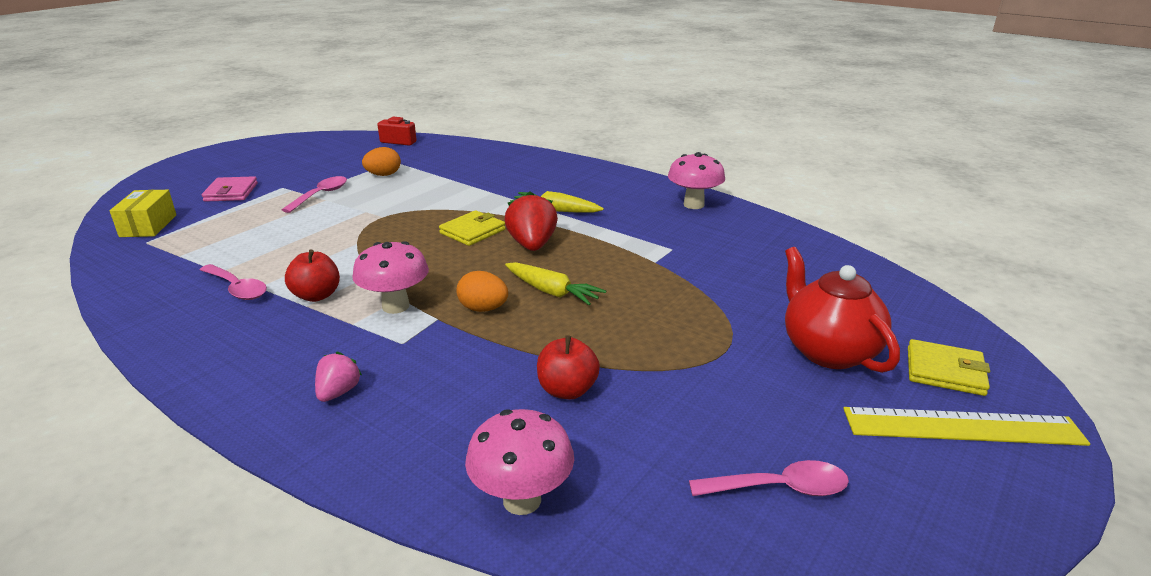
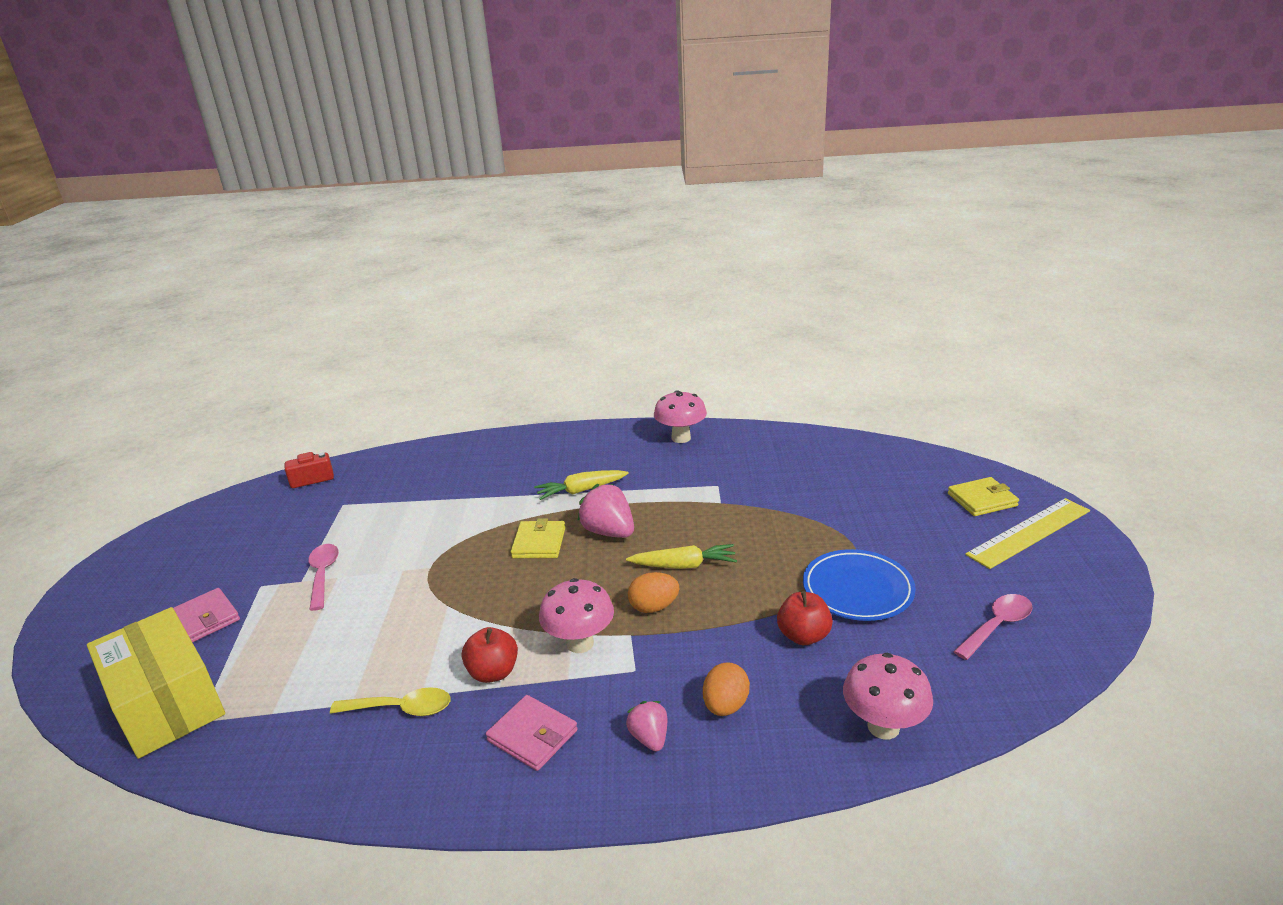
camera: 35 degrees left, 0 degrees up
(148, 226) = (167, 703): yellow box -> yellow box, size x1.78
(237, 288) = (401, 709): pink spoon -> yellow spoon
(275, 346) = (532, 736): none -> pink wallet
(383, 175) = (357, 524): orange egg -> orange egg (725, 706)
(532, 245) = (609, 532): red strawberry -> pink strawberry
(675, 381) = (857, 590): none -> blue plate
(827, 351) = (910, 518): red teapot -> none

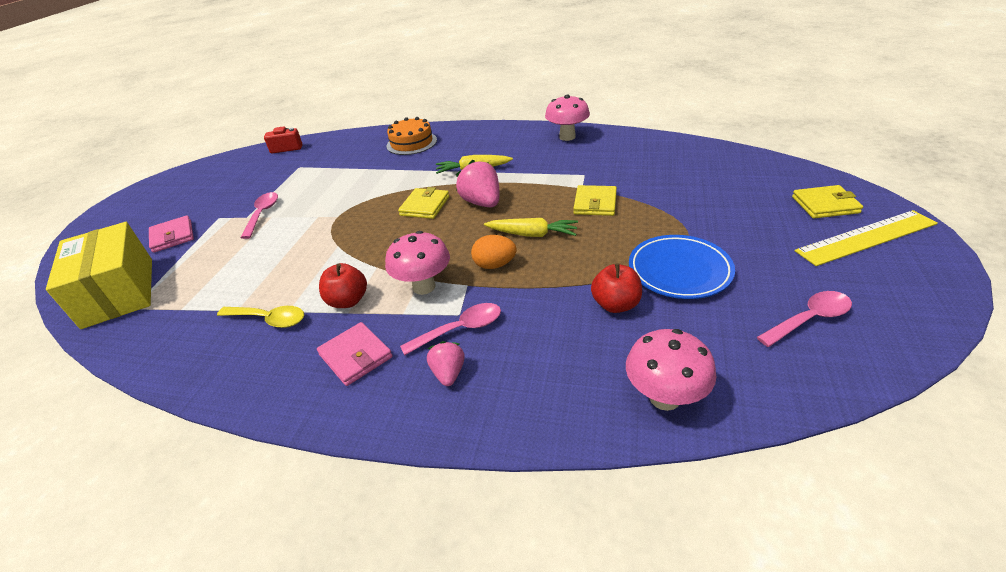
camera: 15 degrees right, 10 degrees up
(485, 459) = (411, 143): none -> orange cake
(643, 687) = (460, 329): none -> pink spoon
(725, 706) = (524, 355): orange egg -> none
(742, 520) = (595, 203): none -> yellow wallet

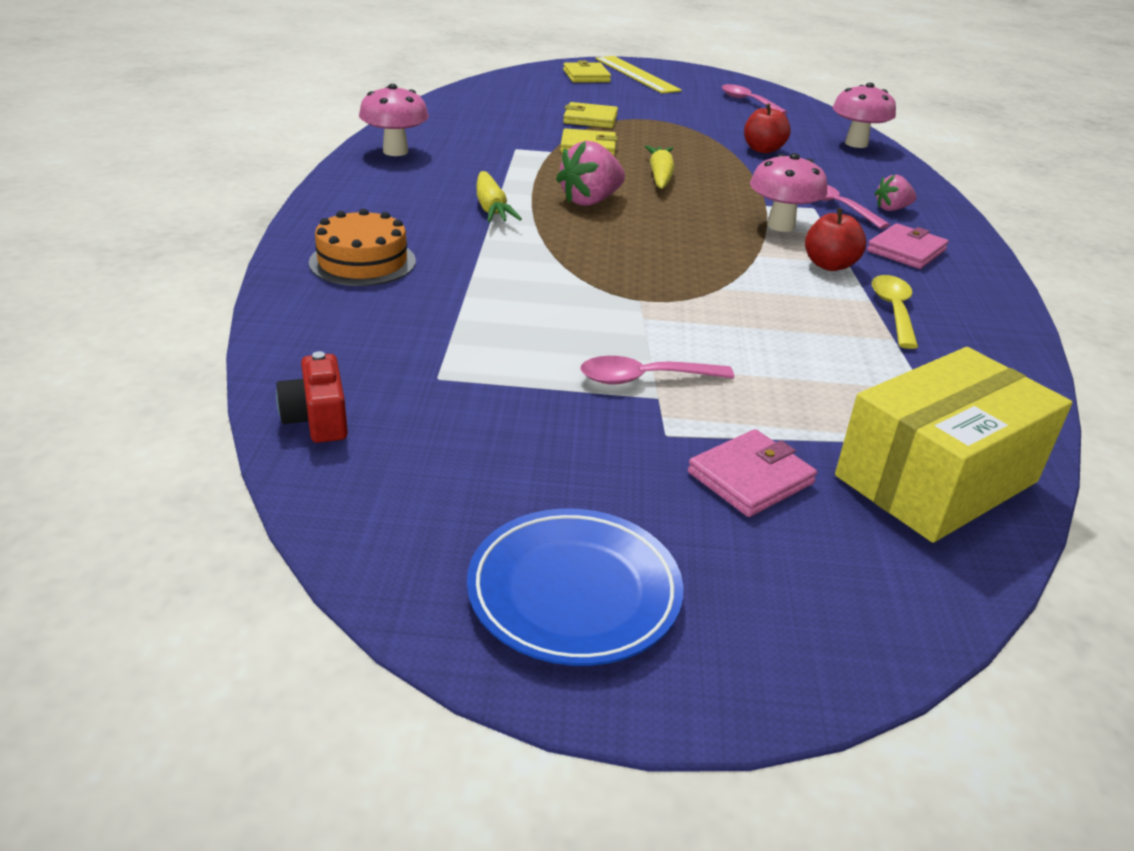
camera: 105 degrees left, 5 degrees down
(425, 206) = (601, 236): yellow wallet -> yellow wallet (590, 119)
(495, 265) = (725, 193): orange egg -> none
(679, 270) = (703, 127): blue plate -> blue plate (574, 592)

